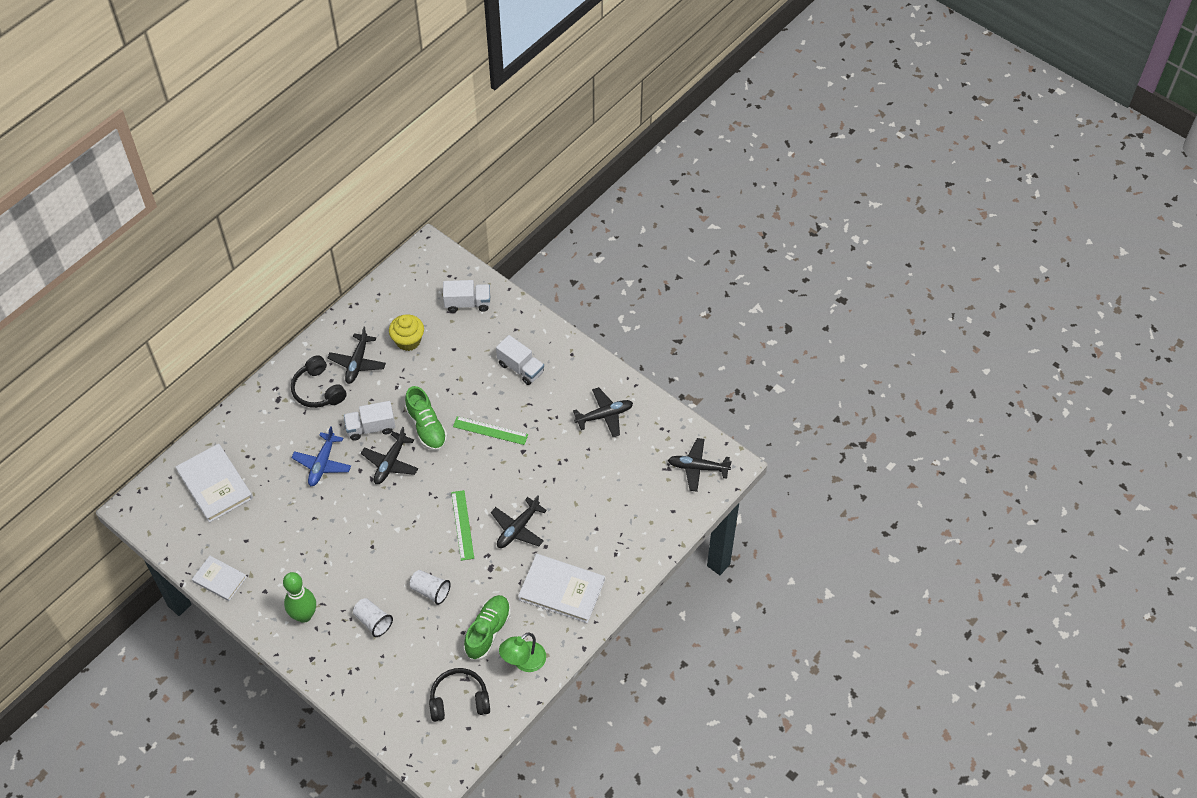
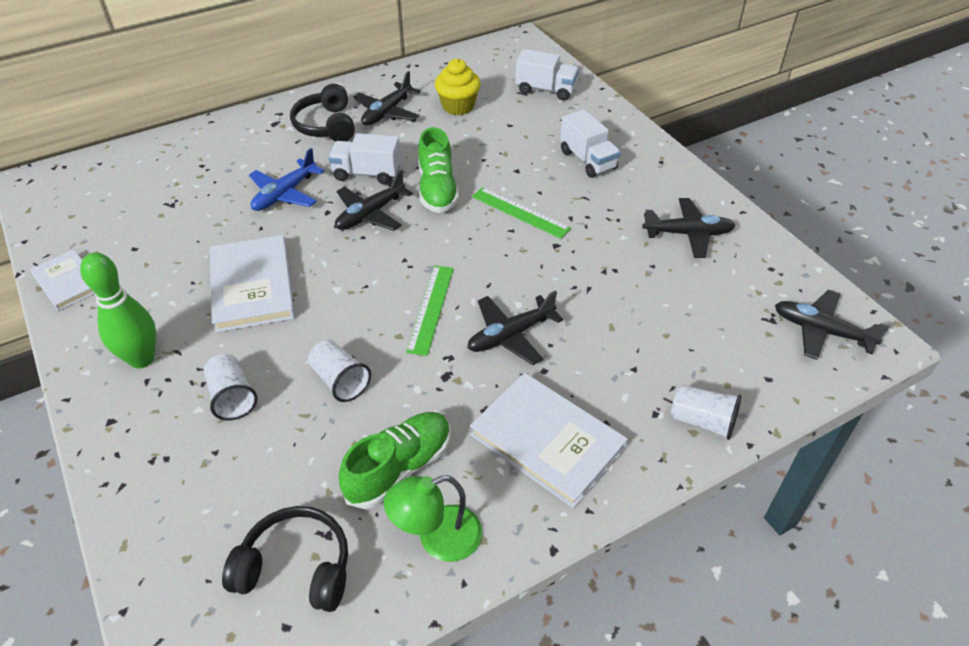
camera: 20 degrees right, 10 degrees down
(215, 484) = (143, 182): white book -> white book (252, 286)
(642, 550) = (702, 421): none -> white cup

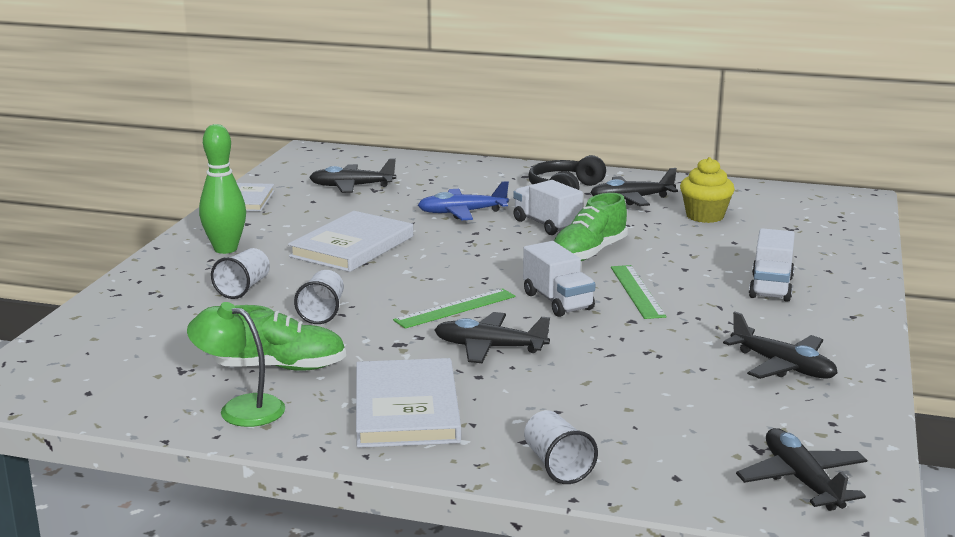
camera: 45 degrees right, 25 degrees down
(296, 568) = (139, 374): black headphones -> none
(370, 214) = (506, 245): black plane -> black plane (351, 186)
(546, 90) = (818, 234): white truck -> white truck (558, 301)

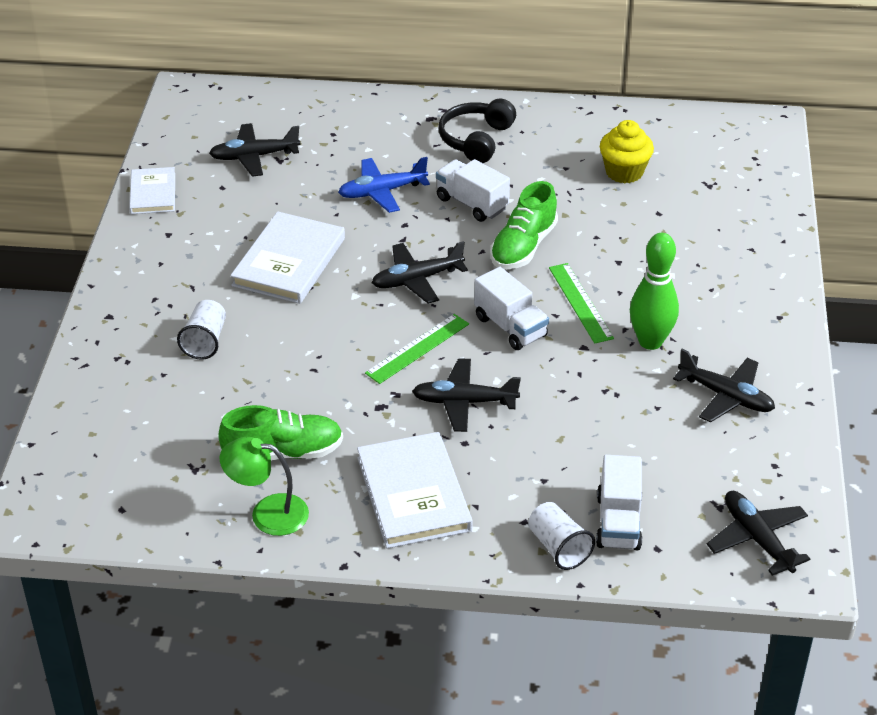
camera: 10 degrees left, 20 degrees up
(225, 249) = (163, 280): green bowling pin -> green bowling pin (650, 341)
(322, 312) = (294, 369): white cup -> none
(631, 199) = (546, 150): black plane -> black plane (417, 280)
(771, 287) = (702, 282): white truck -> white truck (618, 522)

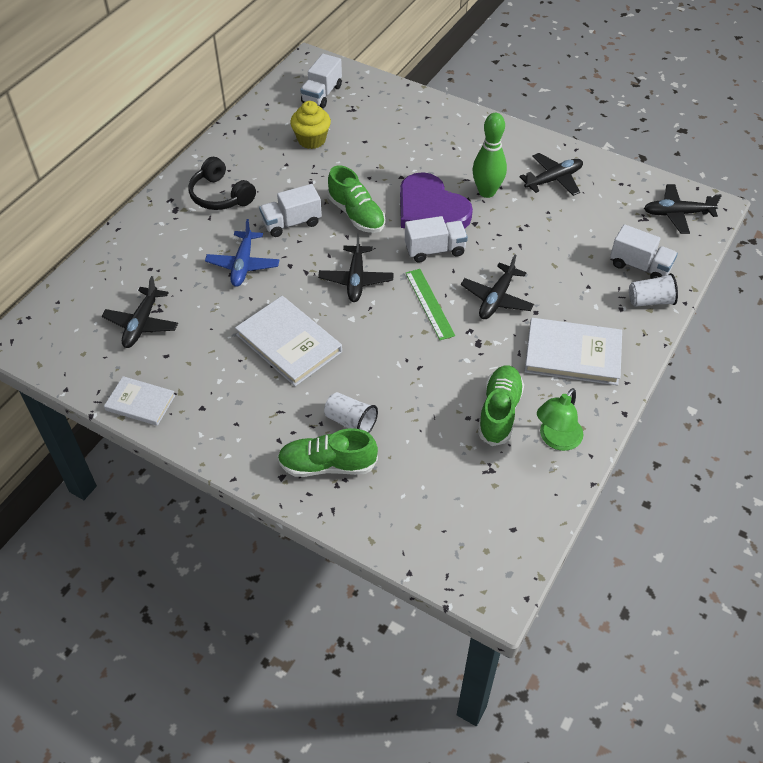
camera: 65 degrees left, 10 degrees up
(139, 343) = (327, 465): none -> green shoe
(580, 302) = (430, 209): green ruler -> purple heart
(715, 152) = (322, 94): none -> white truck

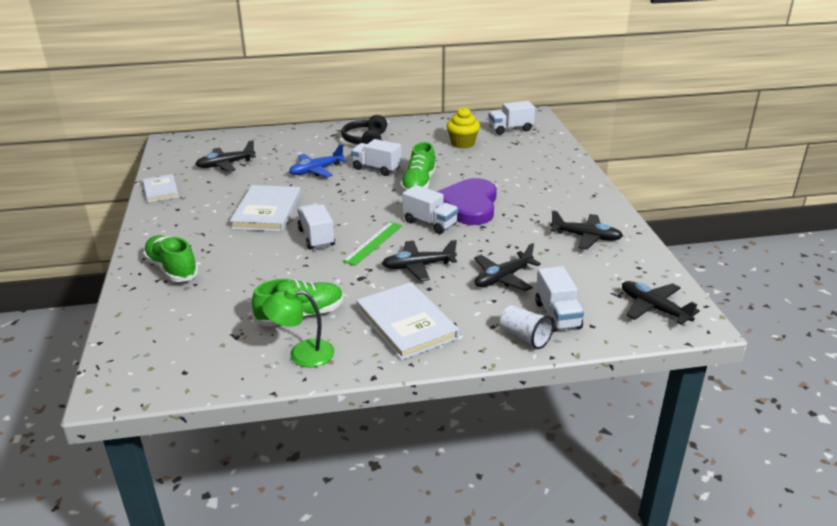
camera: 50 degrees right, 20 degrees down
(350, 422) = (221, 261): white cup -> none
(356, 279) = (357, 209): black plane -> black plane (503, 278)
(379, 335) = (316, 238): none -> white truck
(487, 192) = (523, 217): green bowling pin -> none

